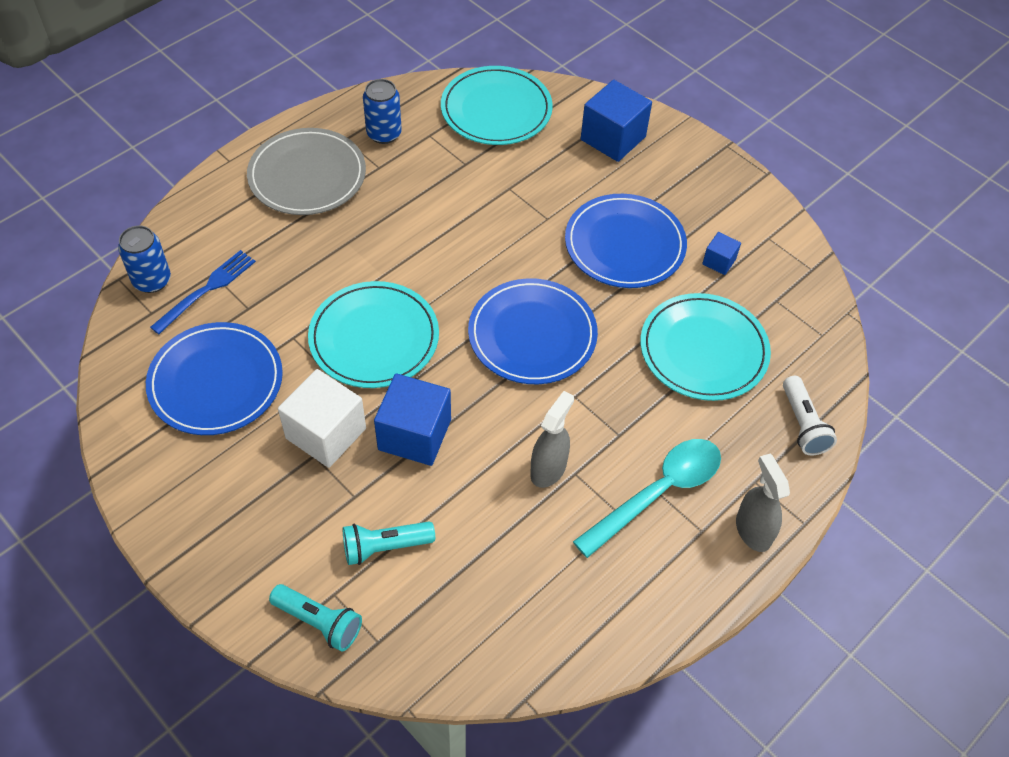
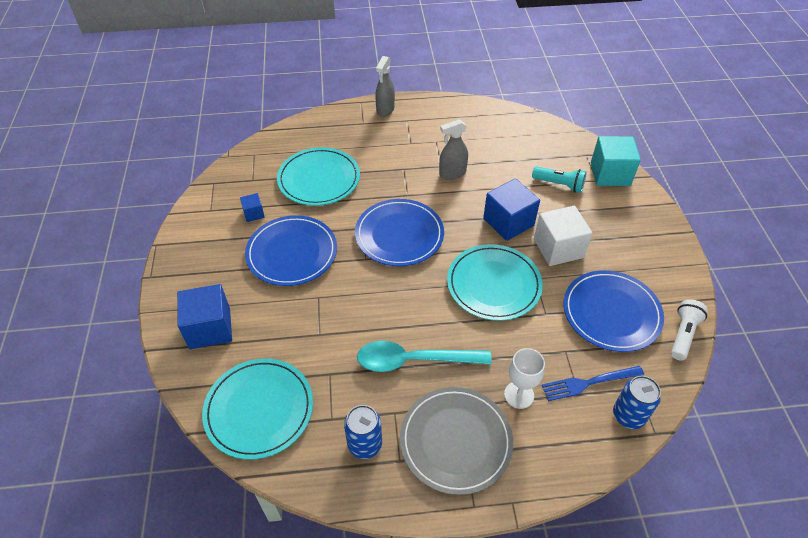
camera: 140 degrees left, 5 degrees down
(273, 241) = (519, 395): none -> white goblet
(319, 622) = (610, 174): turquoise flashlight -> turquoise cube
(658, 493) = (410, 140): turquoise spoon -> turquoise spoon (414, 360)
(802, 424) = (314, 129): white flashlight -> white flashlight (683, 334)

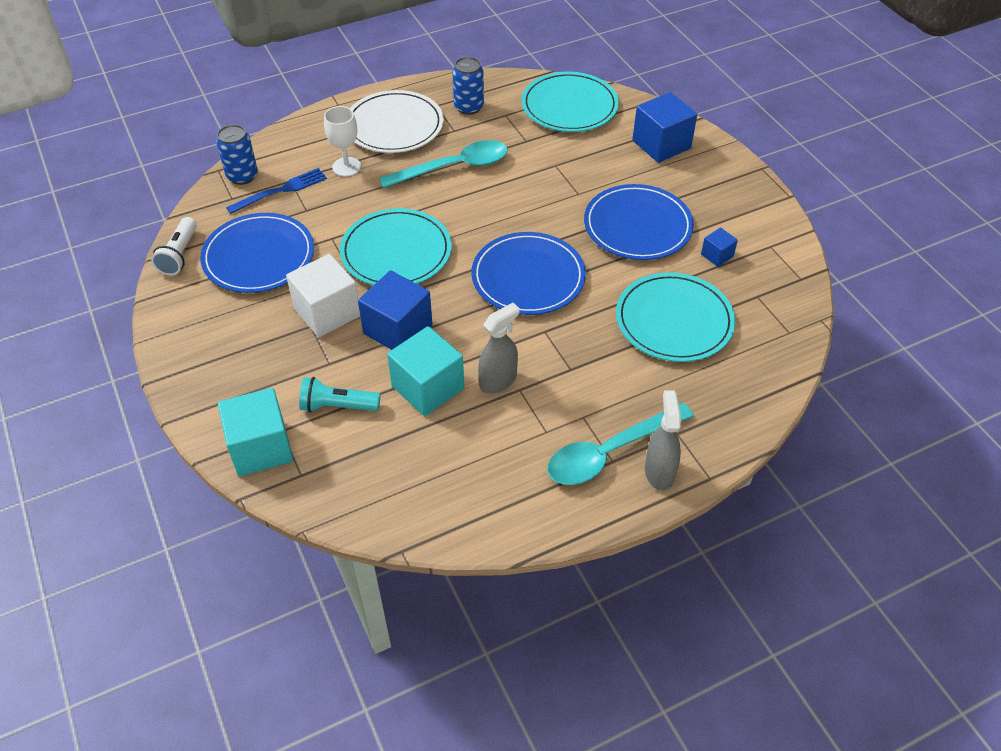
camera: 160 degrees right, 0 degrees up
(406, 124) = (610, 452): none -> turquoise spoon
(455, 441) = (394, 126): grey plate -> white plate
(498, 181) = (428, 387): none -> turquoise cube

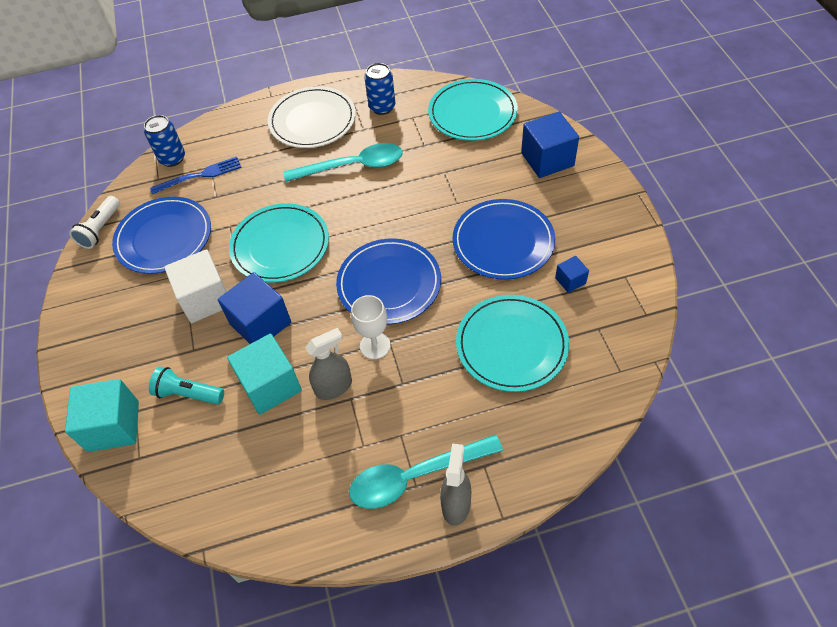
camera: 15 degrees right, 5 degrees up
(346, 167) = (261, 157): white goblet -> white goblet (375, 345)

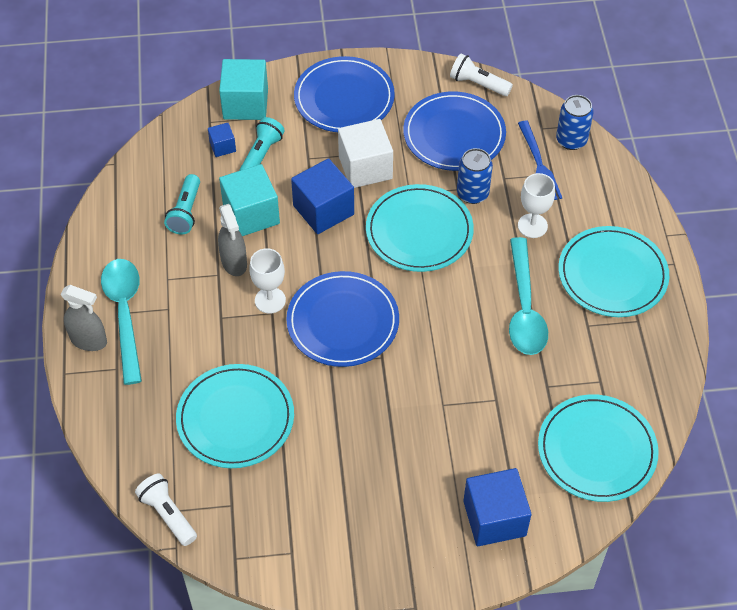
camera: 95 degrees right, 0 degrees up
(268, 172) = (532, 226): none -> white goblet
(271, 450) = (186, 212): none -> turquoise flashlight
(312, 120) = (612, 274): white plate -> turquoise plate
(382, 107) = (625, 350): blue can -> blue can (472, 193)
(503, 242) = (372, 440): blue plate -> blue plate (344, 98)
(570, 280) = (300, 494): blue cube -> blue cube (222, 146)
(626, 376) = (168, 514): none -> white flashlight

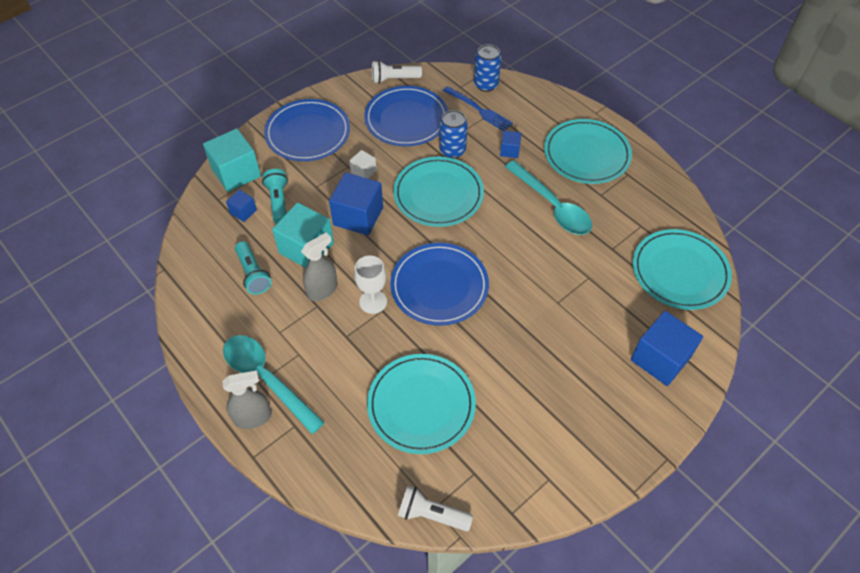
camera: 35 degrees left, 0 degrees up
(234, 263) = (322, 290): grey spray bottle -> grey spray bottle turned 75 degrees counterclockwise
(365, 167) = (363, 172): white cube -> white cube, size x0.50
(532, 226) = (509, 150): white goblet -> blue cube

